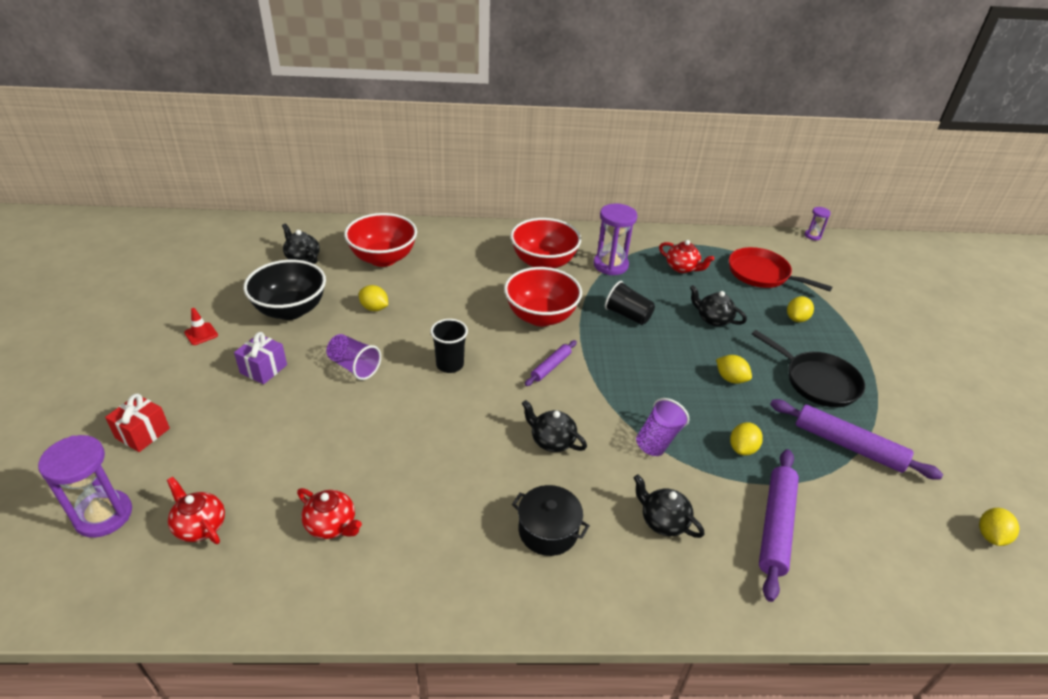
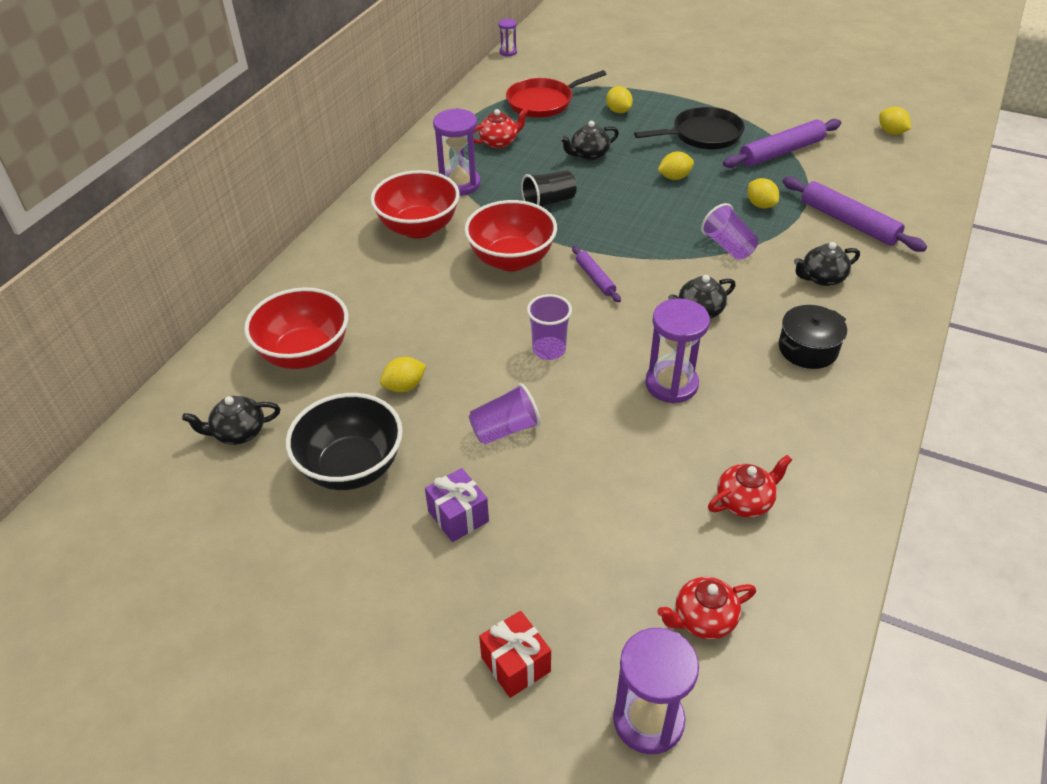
camera: 60 degrees left, 5 degrees up
(201, 334) = (339, 574): red traffic cone -> none
(448, 445) = (671, 384): none -> purple hourglass
(450, 365) = (549, 350): black cup -> purple cup

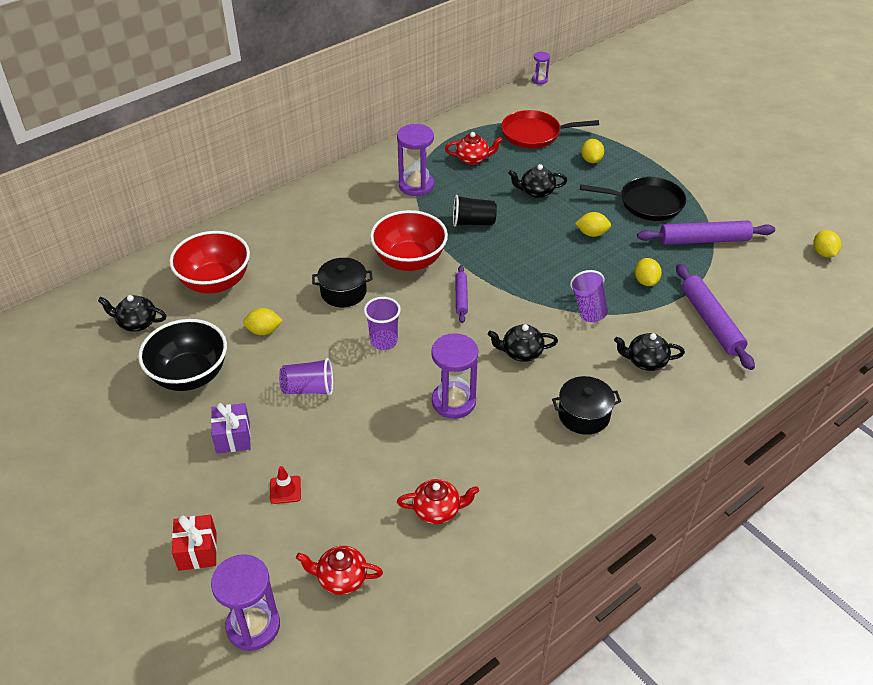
camera: 25 degrees right, 0 degrees up
(418, 228) = (360, 212): red bowl -> none
(464, 315) = (343, 292): none -> black pot
(564, 549) = (285, 490): none -> red traffic cone

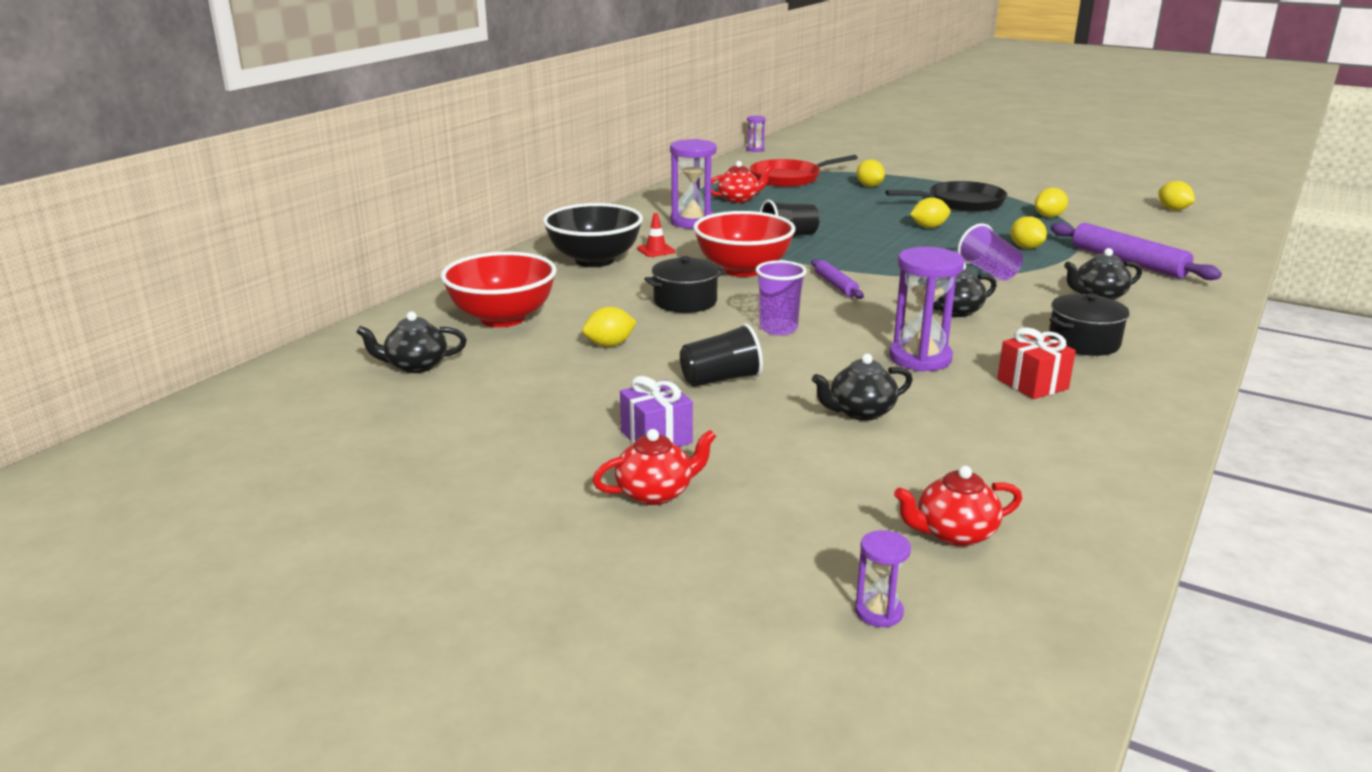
camera: 20 degrees left, 20 degrees down
(190, 375) = (538, 396): black bowl -> black bowl (594, 260)
(197, 551) = (710, 554): red gift -> red gift (1032, 384)
(253, 626) = (878, 612): purple hourglass -> purple hourglass, size x0.51
(285, 490) = (782, 469): red traffic cone -> red traffic cone (656, 250)
(308, 389) = (720, 379): purple cup -> black cup
(437, 510) = (1008, 446): red teapot -> red teapot (656, 493)
(536, 192) = (835, 210): black teapot -> black teapot (860, 412)
(704, 240) = (1049, 216): purple rolling pin -> yellow lemon

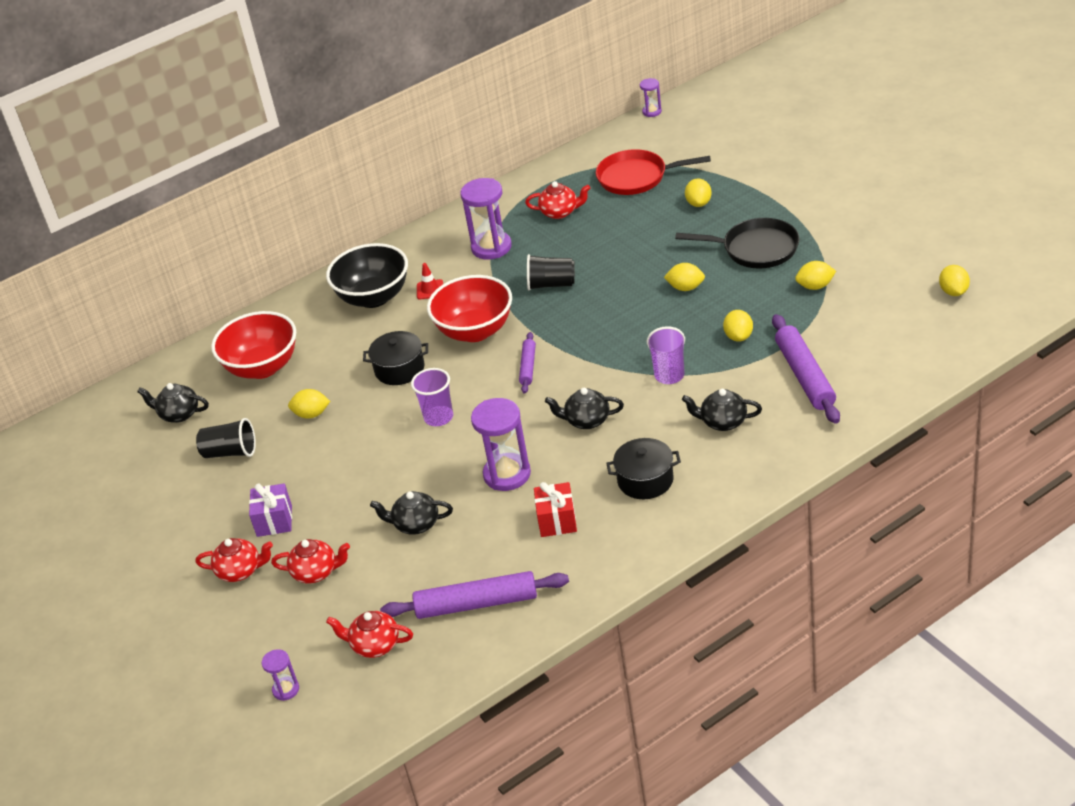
camera: 30 degrees right, 15 degrees up
(720, 379) = (355, 470): black cup -> black cup (230, 452)
(775, 475) = (316, 572): none -> red teapot
(1039, 468) = (477, 604): none -> purple rolling pin

